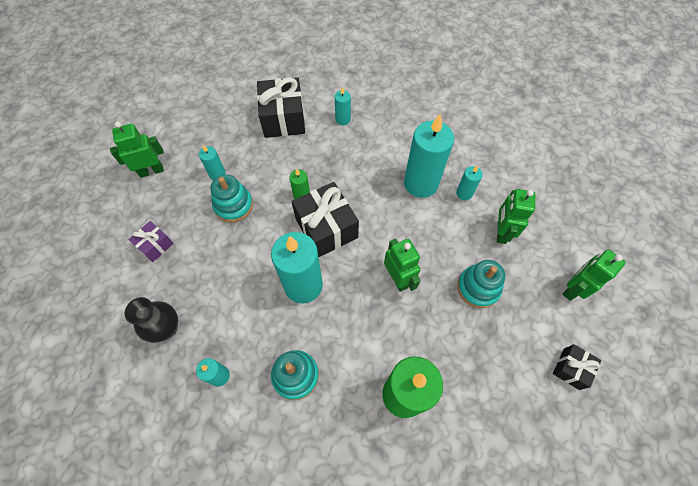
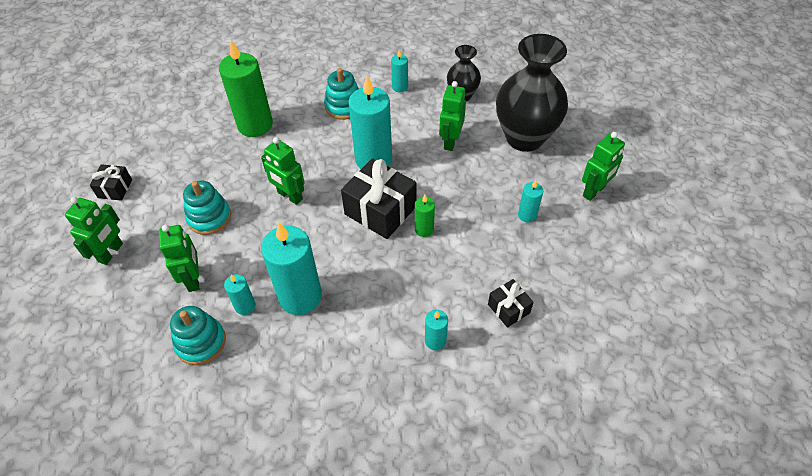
camera: 155 degrees right, 10 degrees down
(155, 245) = (524, 138): purple gift -> black vase
(221, 273) = (450, 141): none -> green robot
(233, 205) = (485, 194): turquoise stacking toy -> turquoise stacking toy (201, 342)
(283, 119) = (508, 308): black gift -> black gift, size x0.53

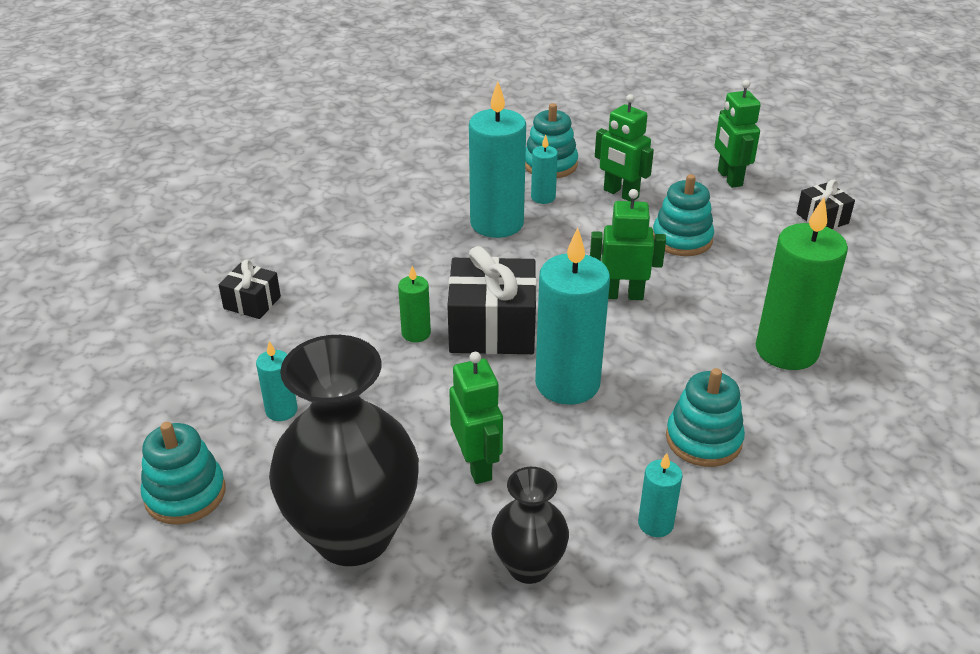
camera: 145 degrees right, 15 degrees down
(435, 341) = (320, 248): turquoise candle -> none
(594, 191) = (185, 494): green robot -> turquoise stacking toy

